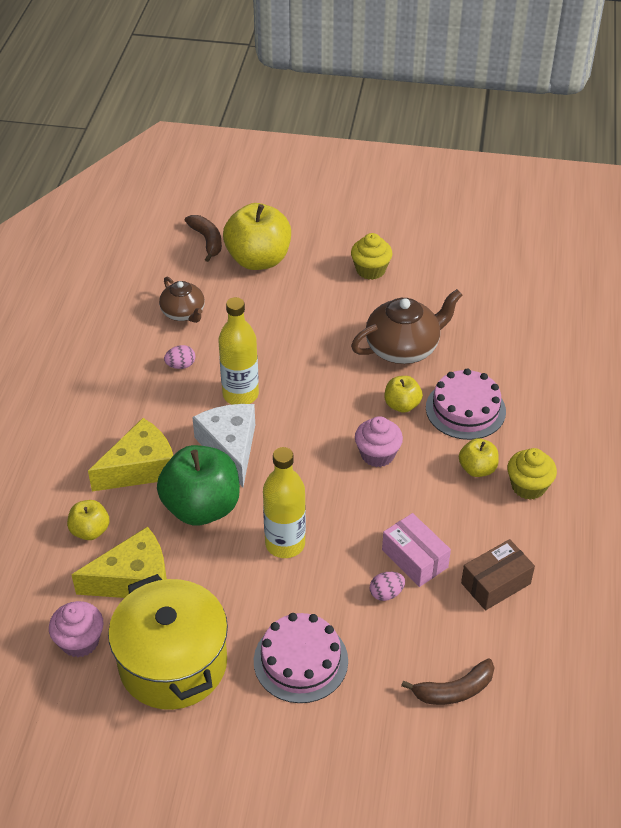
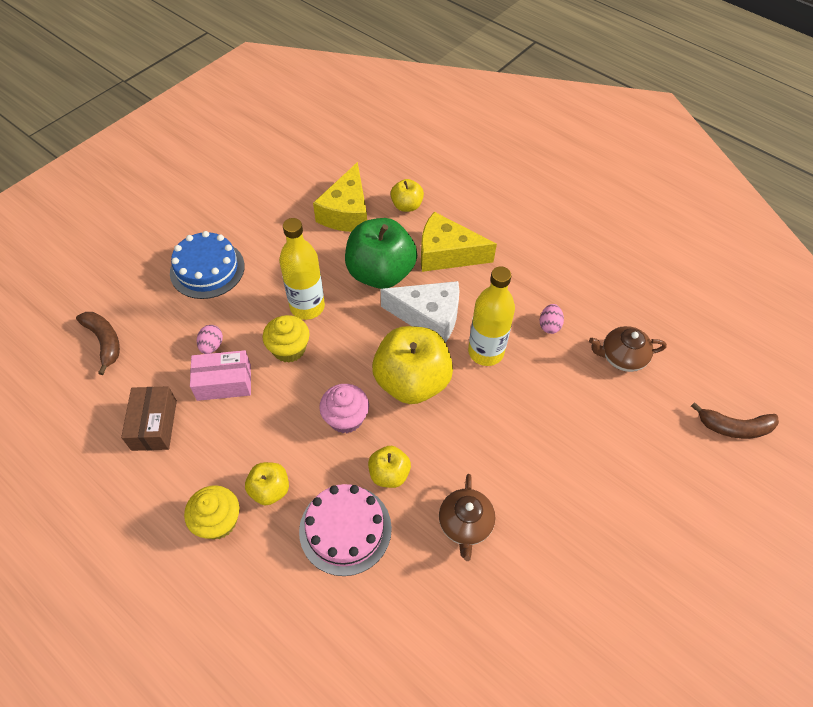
camera: 120 degrees right, 10 degrees up
(80, 641) = (321, 171): pink cupcake -> none
(140, 468) = (447, 254): yellow cheese -> yellow cheese turned 105 degrees clockwise
(173, 663) = (265, 206): yellow pot -> none
(258, 260) = (680, 460): yellow apple -> yellow apple (412, 381)
(300, 660) = (207, 269): pink cake -> blue cake
(370, 270) = (611, 568): yellow cupcake -> yellow cupcake (289, 349)
(403, 348) = (465, 524): brown teapot -> brown teapot, size x0.63
(454, 690) = (104, 342): brown banana -> brown banana turned 135 degrees clockwise

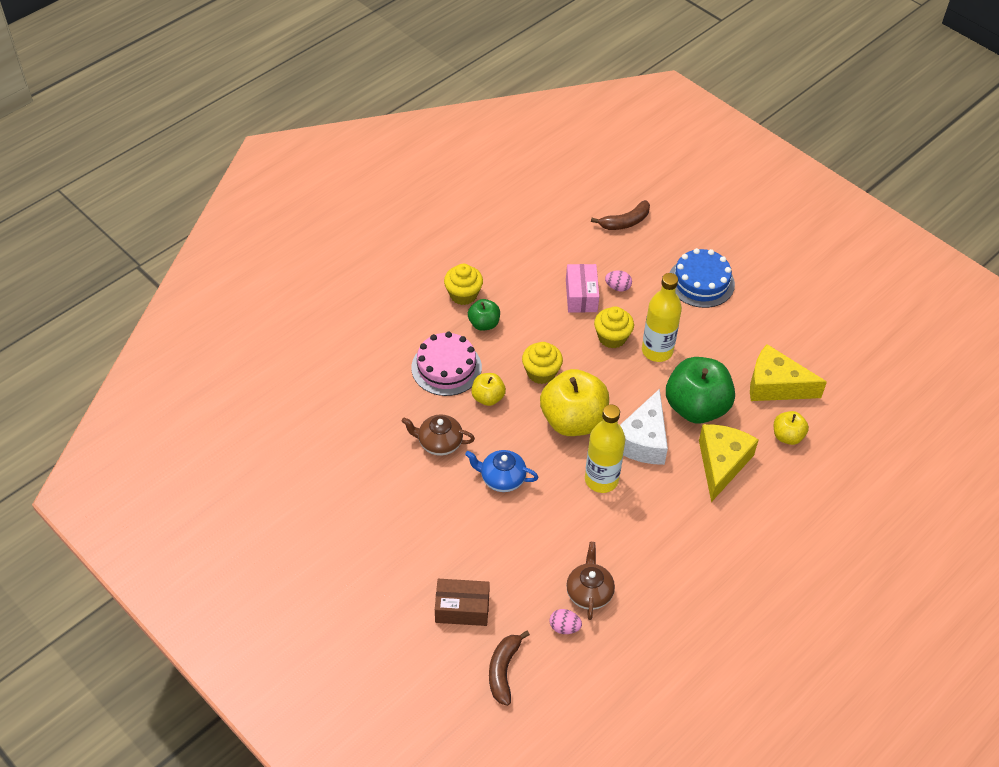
camera: 95 degrees right, 5 degrees down
(154, 425) = (546, 256): brown box -> brown box (462, 609)
(270, 490) = (484, 324): yellow apple -> green apple
(346, 418) = (541, 373): pink cupcake -> yellow cupcake
(503, 448) = (502, 479): none -> blue teapot
(549, 325) = (630, 537): pink egg -> pink egg (564, 627)

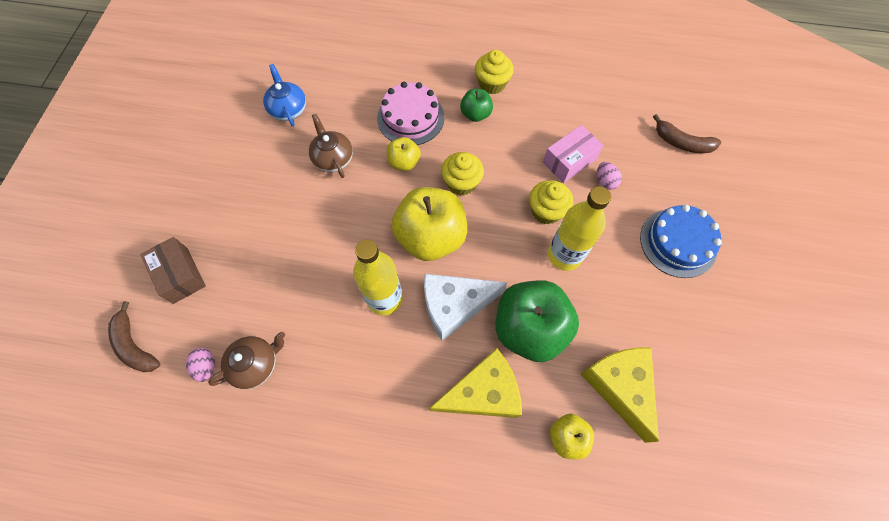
camera: 55 degrees right, 15 degrees up
(502, 479) = (330, 223): blue teapot -> blue teapot (288, 109)
(503, 670) = (135, 345): brown banana -> brown banana turned 105 degrees counterclockwise

